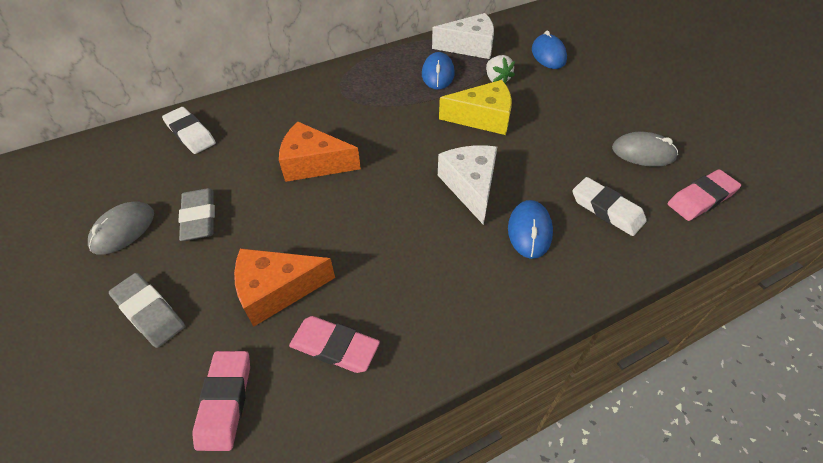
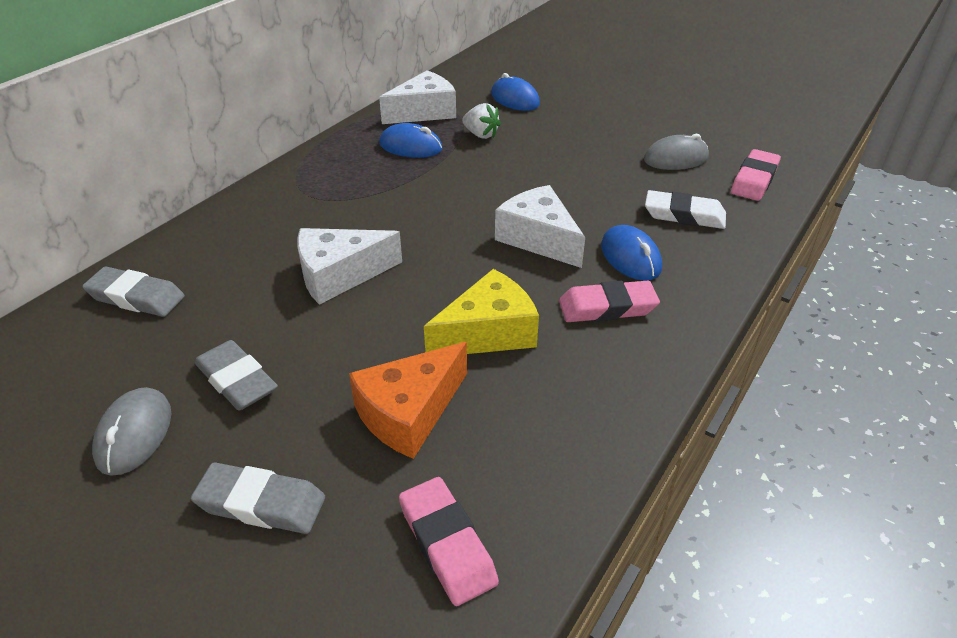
camera: 30 degrees left, 10 degrees down
(190, 134) = (136, 297): white eraser -> grey eraser
(313, 163) = (339, 275): orange cheese -> white cheese
(335, 347) = (525, 436): pink eraser -> pink eraser (607, 307)
(438, 74) = (410, 146): blue mouse -> blue mouse turned 45 degrees counterclockwise
(483, 118) = (497, 173): yellow cheese -> yellow cheese (488, 332)

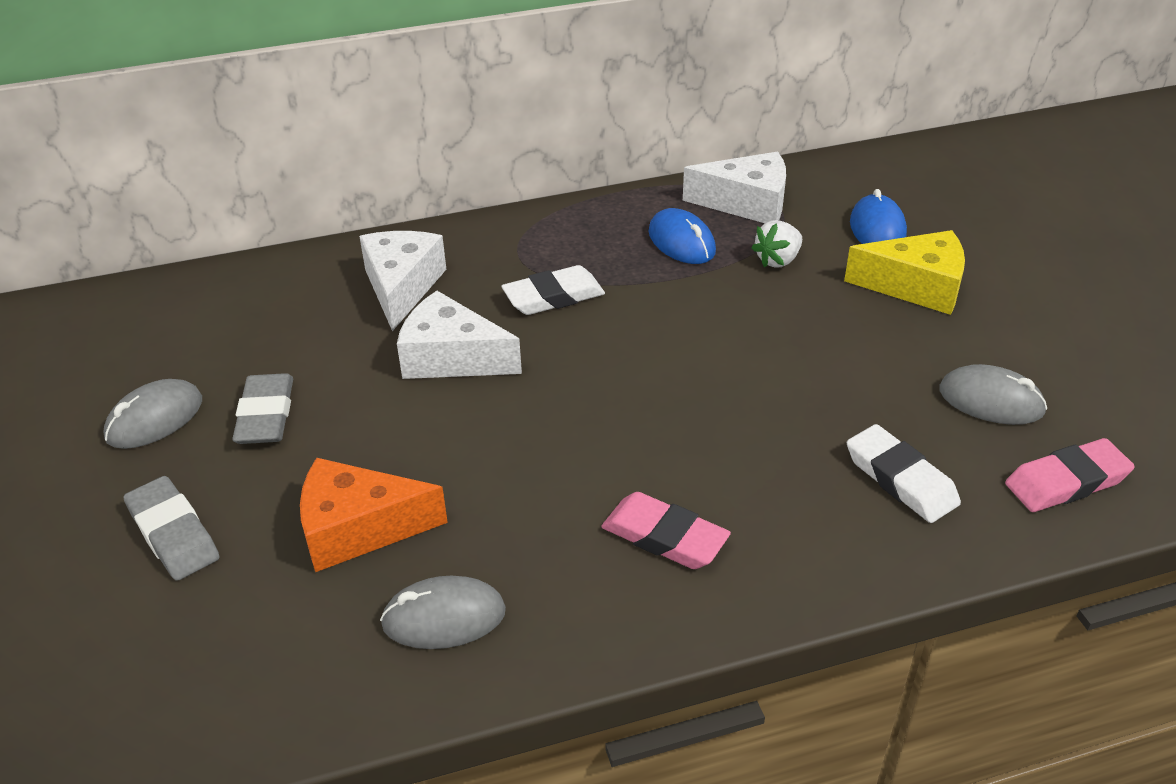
camera: 40 degrees right, 0 degrees up
(136, 297) = (274, 293): grey eraser -> none
(366, 209) = (553, 297): none -> white eraser
(447, 544) = (257, 662): pink eraser -> none
(481, 135) = (778, 260): white strawberry -> white strawberry turned 60 degrees clockwise
(488, 332) = (514, 493): yellow cheese -> yellow cheese (916, 286)
(538, 238) = (688, 419): white cheese -> white cheese (402, 287)
(539, 430) = (444, 617): none -> grey mouse
(630, 257) = (764, 495): blue mouse -> none

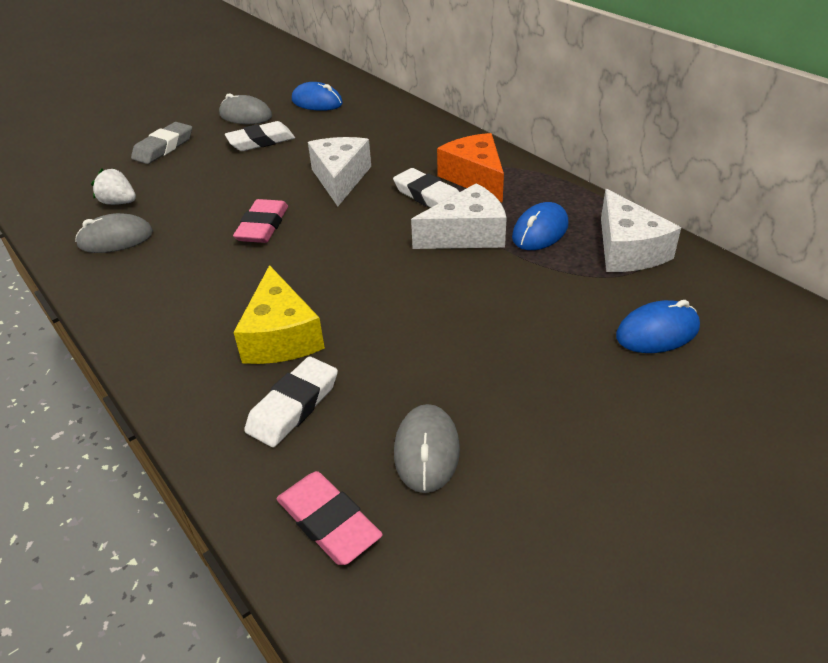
camera: 70 degrees right, 0 degrees up
(192, 336) = (317, 102): none -> blue mouse
(266, 415) = (261, 141): grey eraser -> white eraser
(358, 528) = (179, 194): orange cheese -> orange cheese (475, 178)
(402, 287) = (401, 143): white cheese -> white cheese (467, 235)
(444, 617) = (116, 239): grey mouse -> grey mouse turned 75 degrees counterclockwise
(664, 537) = (197, 301): pink eraser -> pink eraser (262, 226)
(778, 260) = (554, 284): white strawberry -> white strawberry (119, 202)
(916, 286) = (579, 373): yellow cheese -> yellow cheese (281, 336)

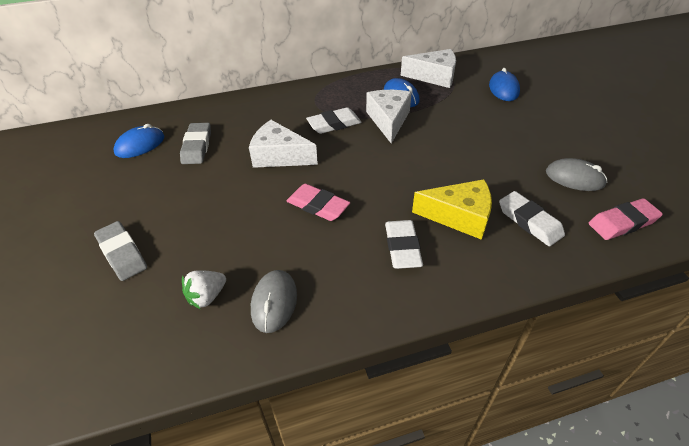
camera: 70 degrees left, 5 degrees up
(245, 115) = (117, 189): grey mouse -> none
(261, 141) = (177, 187): white eraser -> white eraser (402, 247)
(331, 129) = (197, 146): none -> grey eraser
(475, 178) = (326, 102): orange cheese -> none

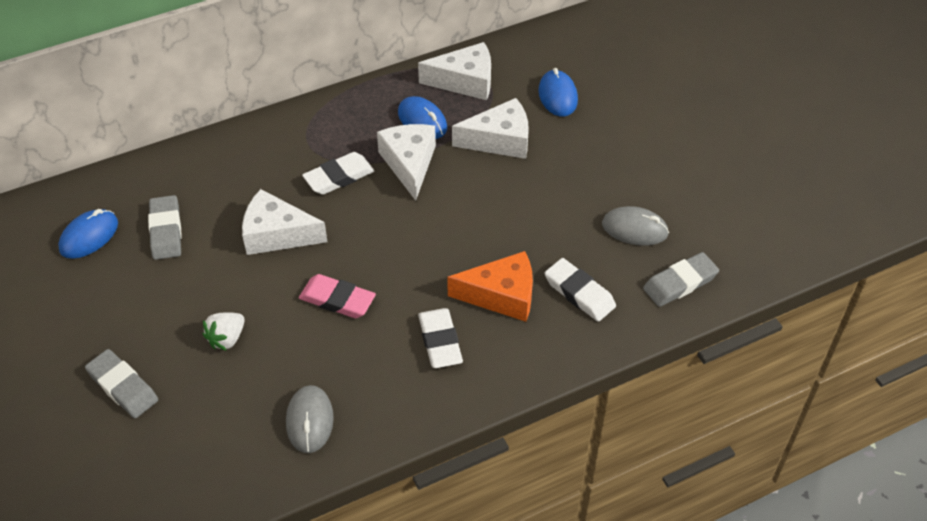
camera: 10 degrees left, 5 degrees up
(207, 296) = (235, 423): white strawberry -> white strawberry (227, 338)
(459, 111) = (500, 140): none -> white cheese
(459, 216) = (501, 295): yellow cheese -> orange cheese
(622, 223) = (680, 283): pink eraser -> grey eraser

